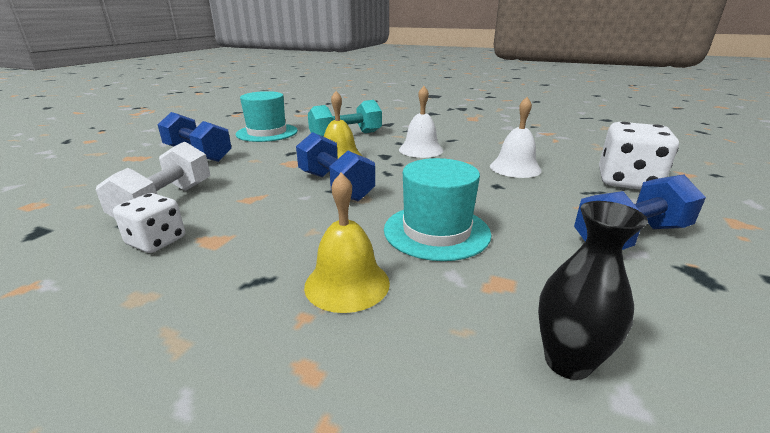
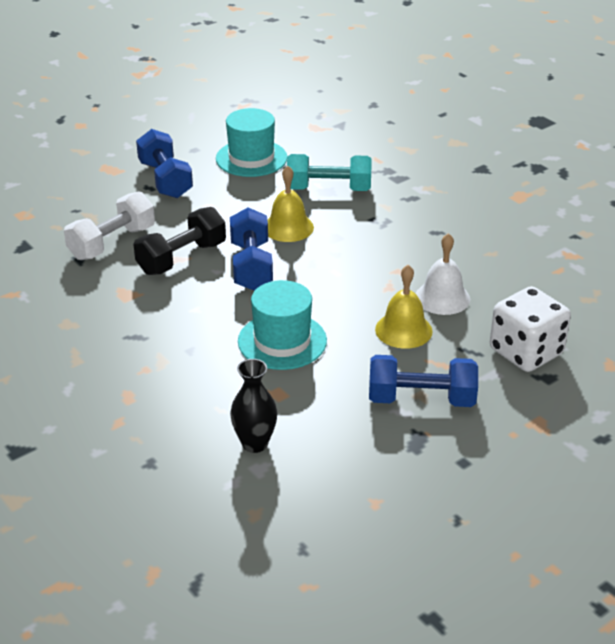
camera: 30 degrees right, 10 degrees up
(156, 241) = (92, 282): white dice -> none
(258, 196) = (182, 258): none -> black dumbbell
(347, 283) = (184, 358): yellow bell -> yellow bell (403, 330)
(421, 150) = (382, 239): white bell -> none

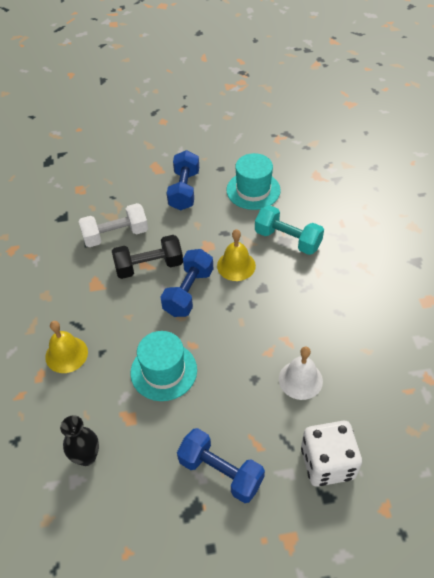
camera: 30 degrees right, 15 degrees up
(403, 330) = (252, 399): yellow bell -> yellow bell (66, 354)

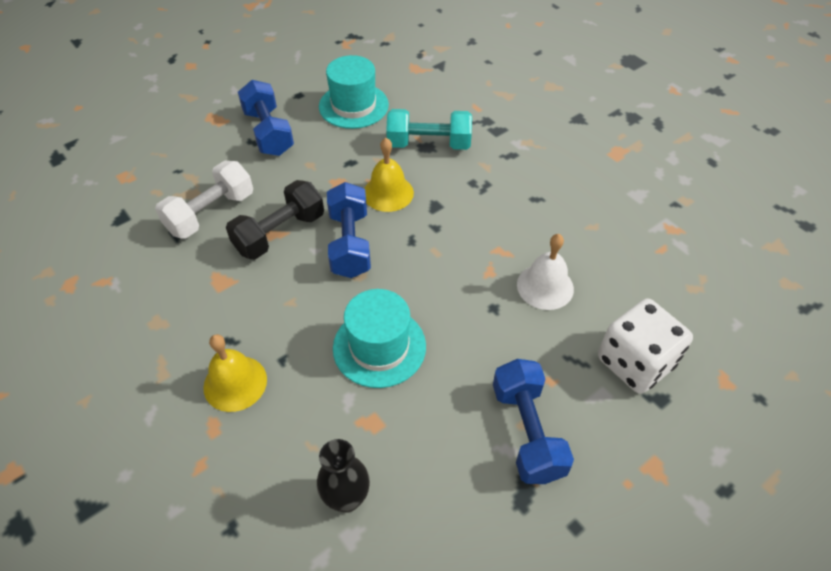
camera: 30 degrees left, 0 degrees up
(220, 472) = (526, 431): blue dumbbell -> blue dumbbell turned 75 degrees clockwise

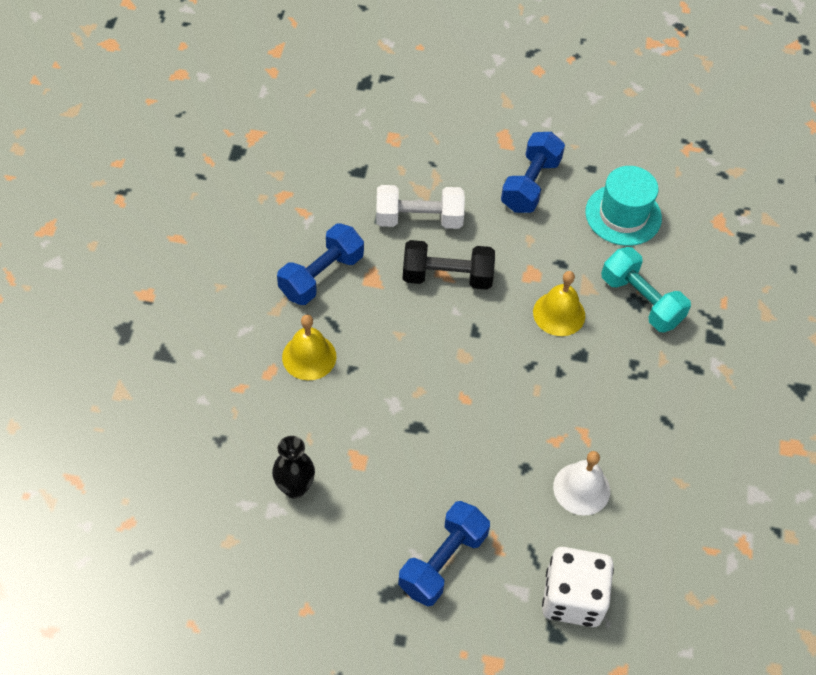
camera: 45 degrees right, 5 degrees up
(349, 243) = (484, 328): blue dumbbell -> blue dumbbell (321, 275)
(379, 347) = (418, 418): turquoise hat -> none

